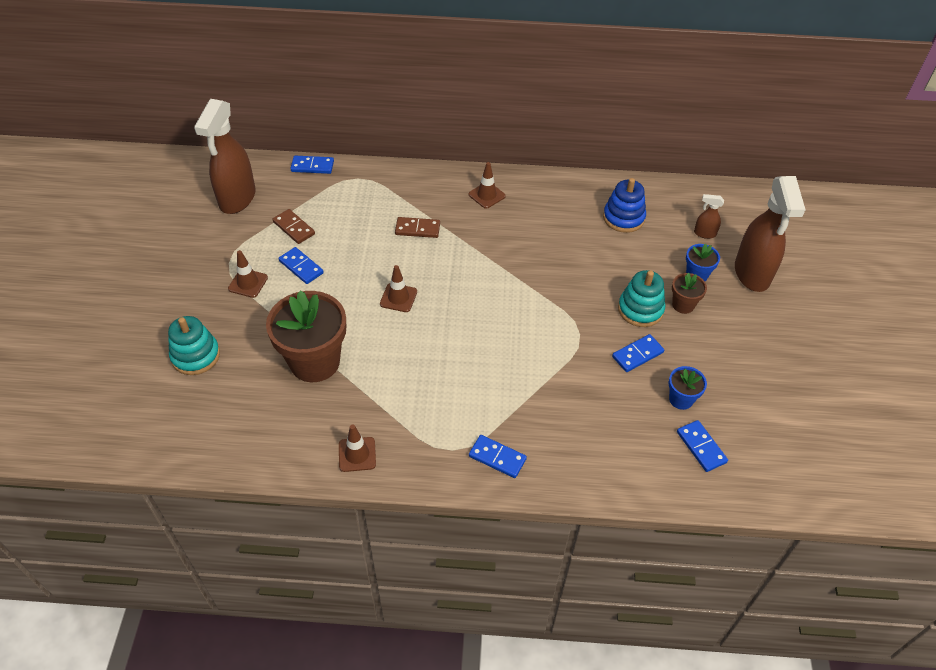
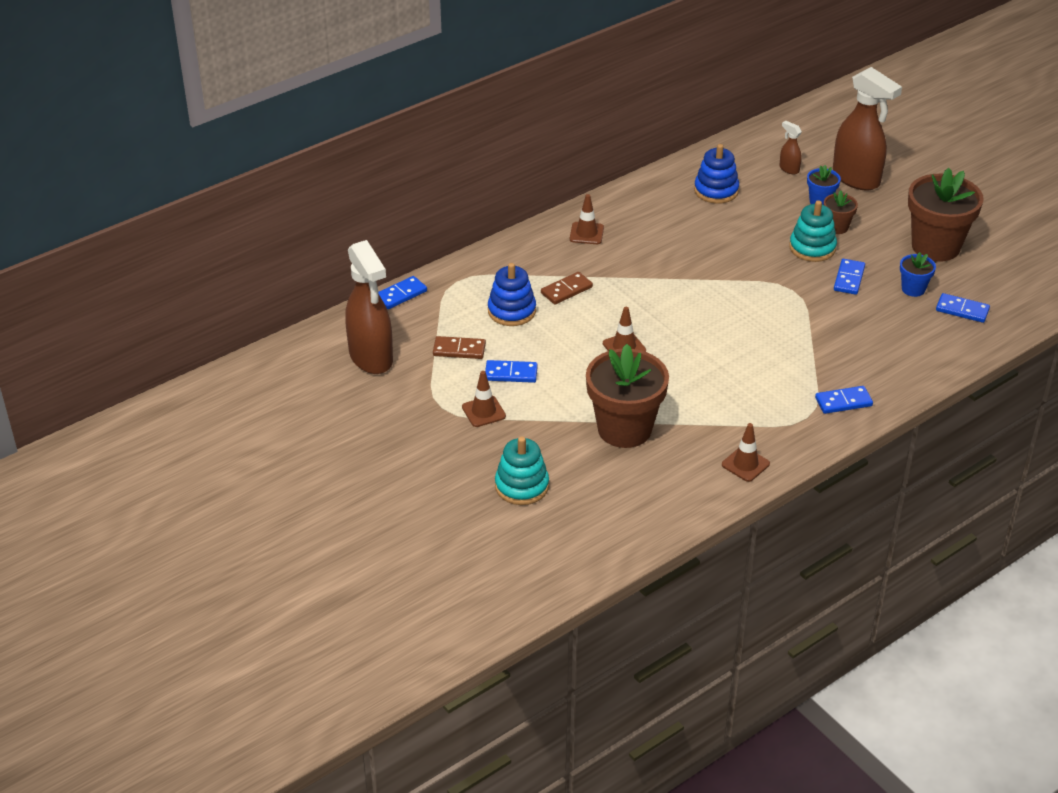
camera: 40 degrees left, 10 degrees down
(362, 221) = (511, 311): none -> blue stacking toy
(704, 233) = (789, 169): brown spray bottle -> brown spray bottle turned 75 degrees clockwise
(748, 374) = (935, 246): none -> brown flower pot

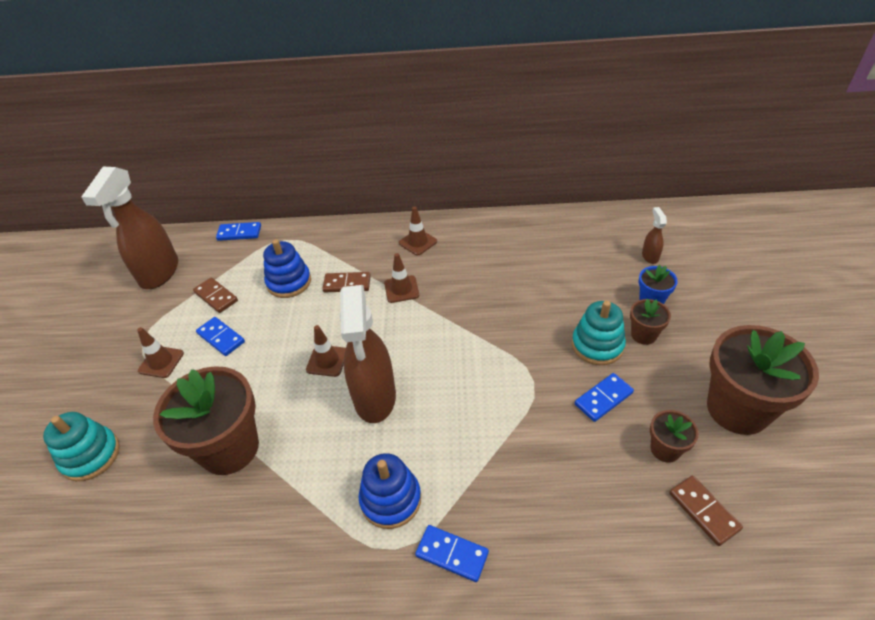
camera: 40 degrees right, 5 degrees up
(716, 191) = (562, 249): blue stacking toy -> blue stacking toy (391, 499)
(745, 464) = (275, 569): brown traffic cone -> brown traffic cone (401, 289)
(856, 179) = (711, 293): brown spray bottle -> brown spray bottle (375, 398)
(913, 289) = (665, 449): blue flower pot -> brown flower pot
(962, 310) = (703, 511): blue domino -> brown domino

